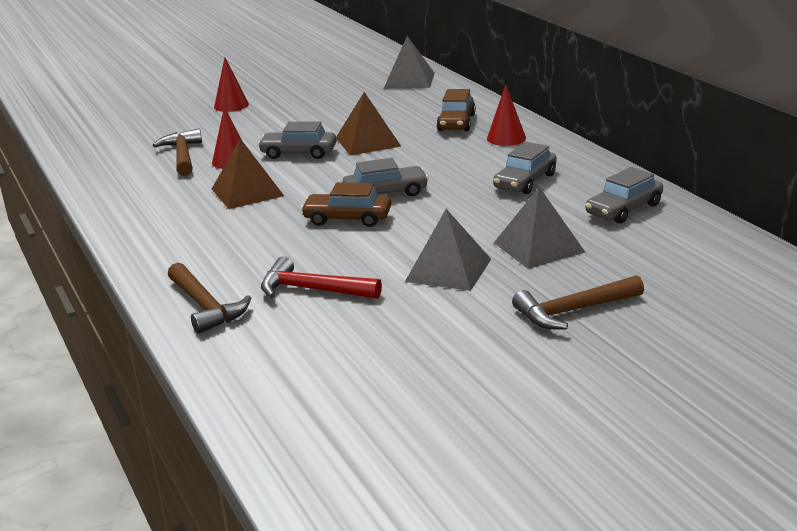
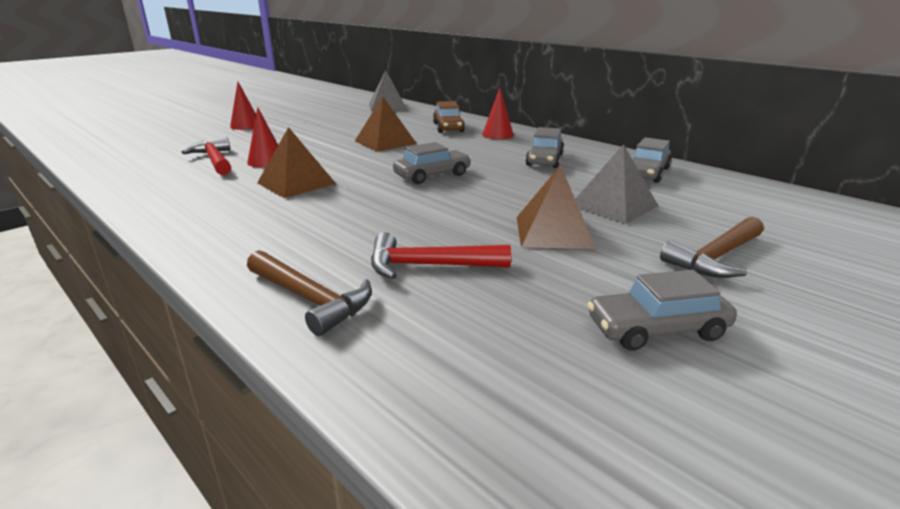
camera: 20 degrees left, 0 degrees up
(183, 156) = (215, 160): brown hammer -> red hammer
(298, 153) = (328, 152): grey car -> grey car (656, 329)
(347, 218) = (413, 197): brown car -> none
(448, 270) = (553, 232): grey pyramid -> brown pyramid

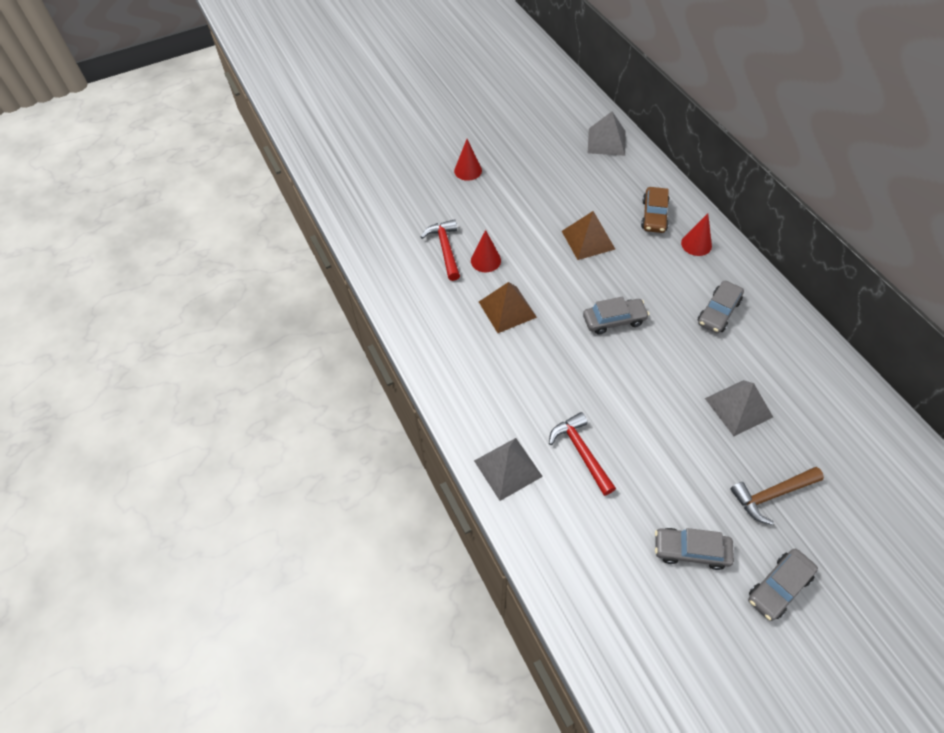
camera: 20 degrees right, 30 degrees up
(310, 299) = (507, 468): brown hammer -> grey pyramid
(429, 265) = (581, 452): red hammer -> red hammer turned 45 degrees clockwise
(553, 232) = (676, 433): brown pyramid -> none
(647, 173) = (796, 359): grey car -> grey car (778, 587)

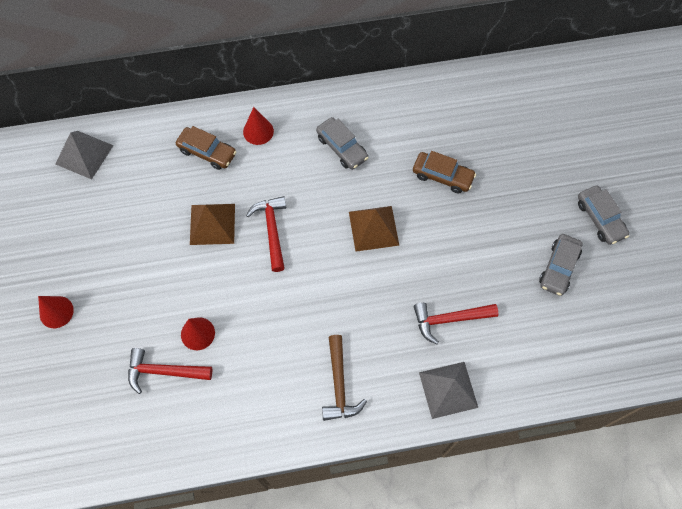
camera: 75 degrees left, 10 degrees up
(507, 309) = (270, 332): brown pyramid -> brown pyramid (373, 228)
(603, 283) = (272, 230): none -> red hammer
(614, 320) = (319, 238): grey car -> none
(738, 407) = (442, 176): grey pyramid -> brown car
(771, 495) = (526, 188): brown hammer -> brown hammer (339, 385)

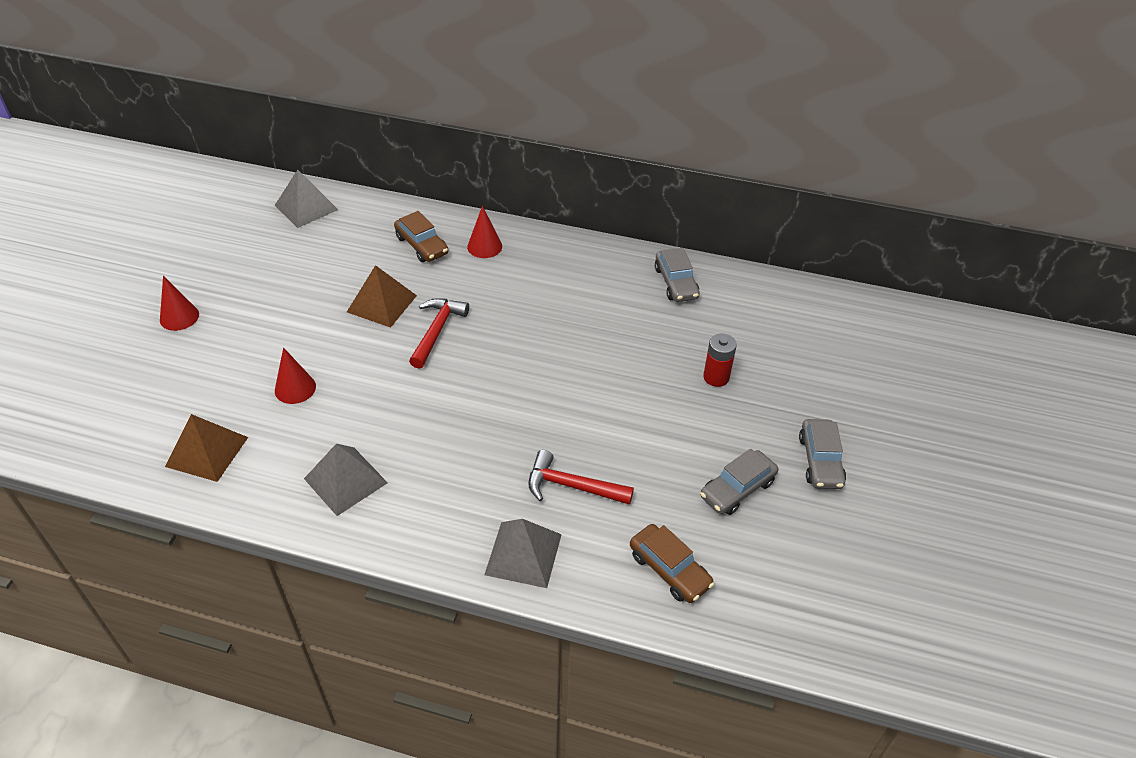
camera: 25 degrees right, 20 degrees down
(164, 371) = (237, 407): red hammer -> none
(289, 393) = (346, 480): none -> grey pyramid
(339, 385) = (404, 496): brown hammer -> none
(342, 148) = (561, 289): grey car -> grey car (676, 283)
(373, 228) = (545, 369): brown pyramid -> brown pyramid (207, 451)
(442, 176) = (654, 352): brown car -> brown car (669, 570)
(497, 179) = (716, 377): none -> red battery

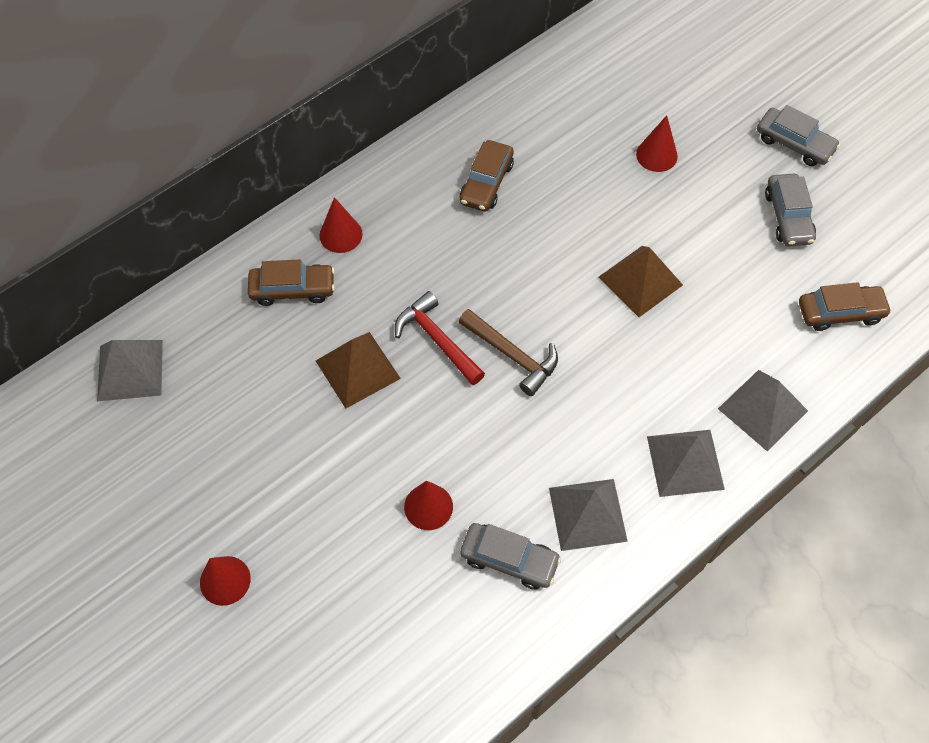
camera: 55 degrees left, 15 degrees up
(207, 451) = (464, 628): brown pyramid -> brown pyramid (640, 281)
(433, 522) = (685, 462): none -> grey pyramid
(454, 376) = (512, 355): none -> brown hammer
(572, 486) = (710, 332): red hammer -> none
(595, 295) = (486, 183): none -> brown car
(676, 283) = (517, 112): grey car -> grey car (509, 559)
(716, 377) = (656, 155): red battery -> red cone

